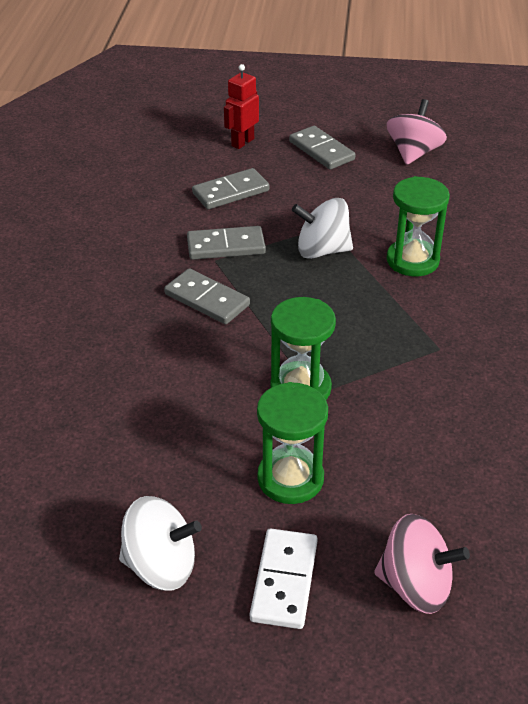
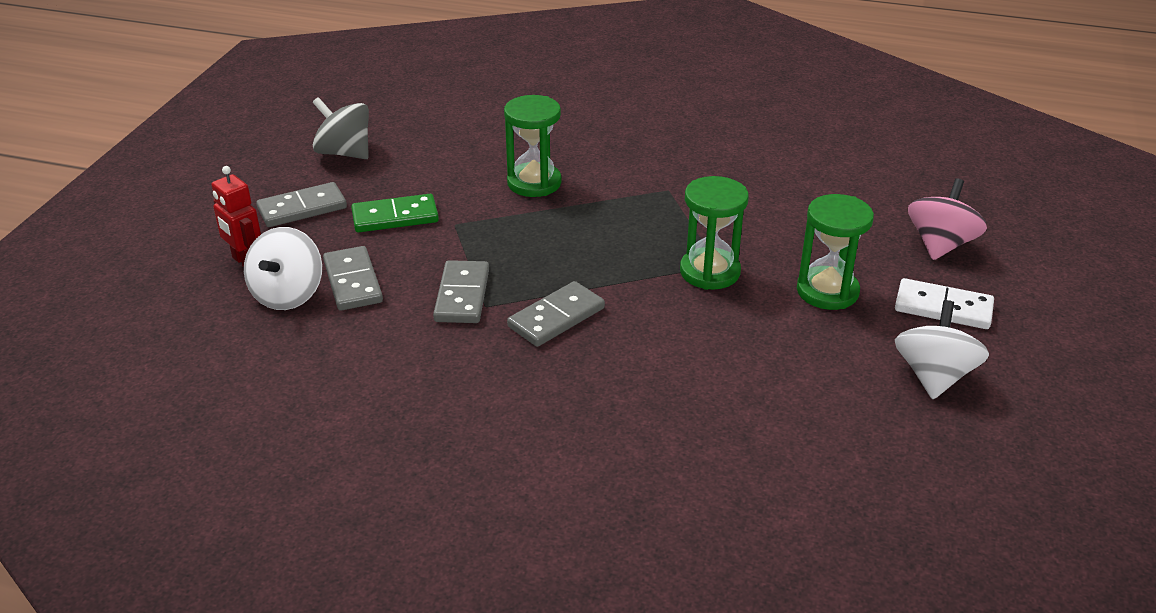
camera: 80 degrees left, 5 degrees down
(322, 250) = (496, 232): white spinning top -> white spinning top (288, 295)
(326, 195) = (395, 217): none -> green domino
(413, 153) = (344, 153): pink spinning top -> grey spinning top

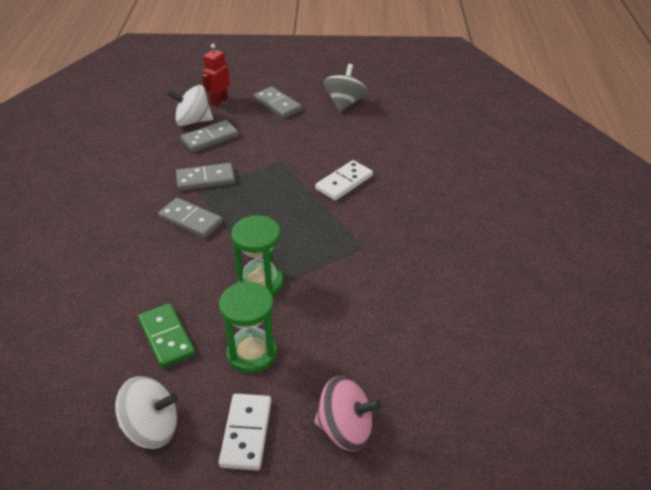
camera: 75 degrees right, 5 degrees up
(395, 217) = (280, 137): green domino -> green domino (166, 337)
(534, 183) = (344, 182): green hourglass -> white domino

